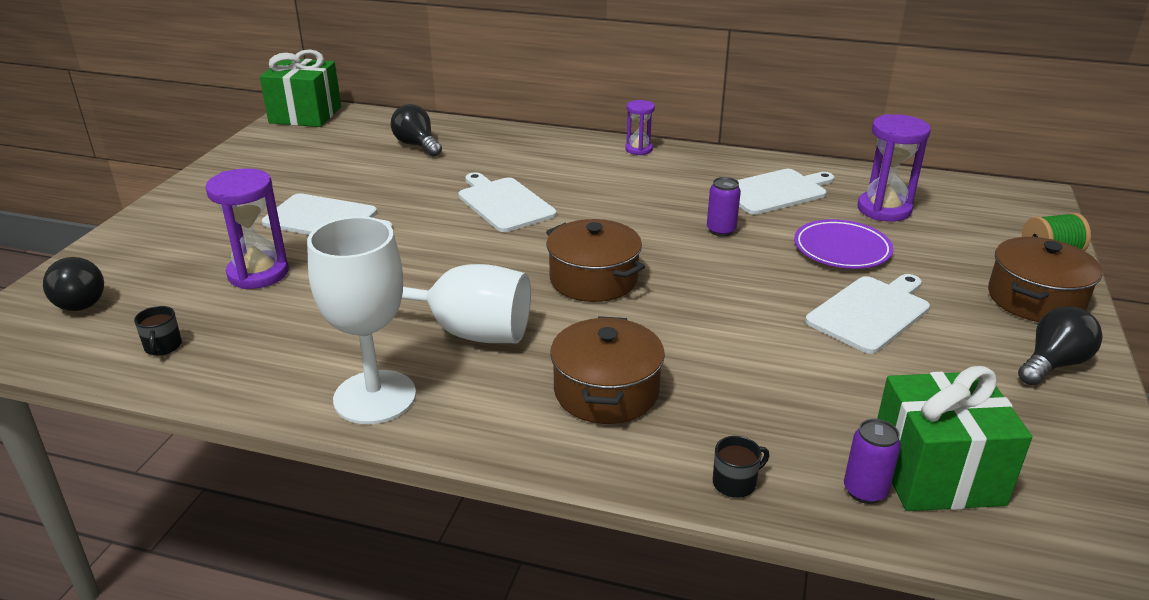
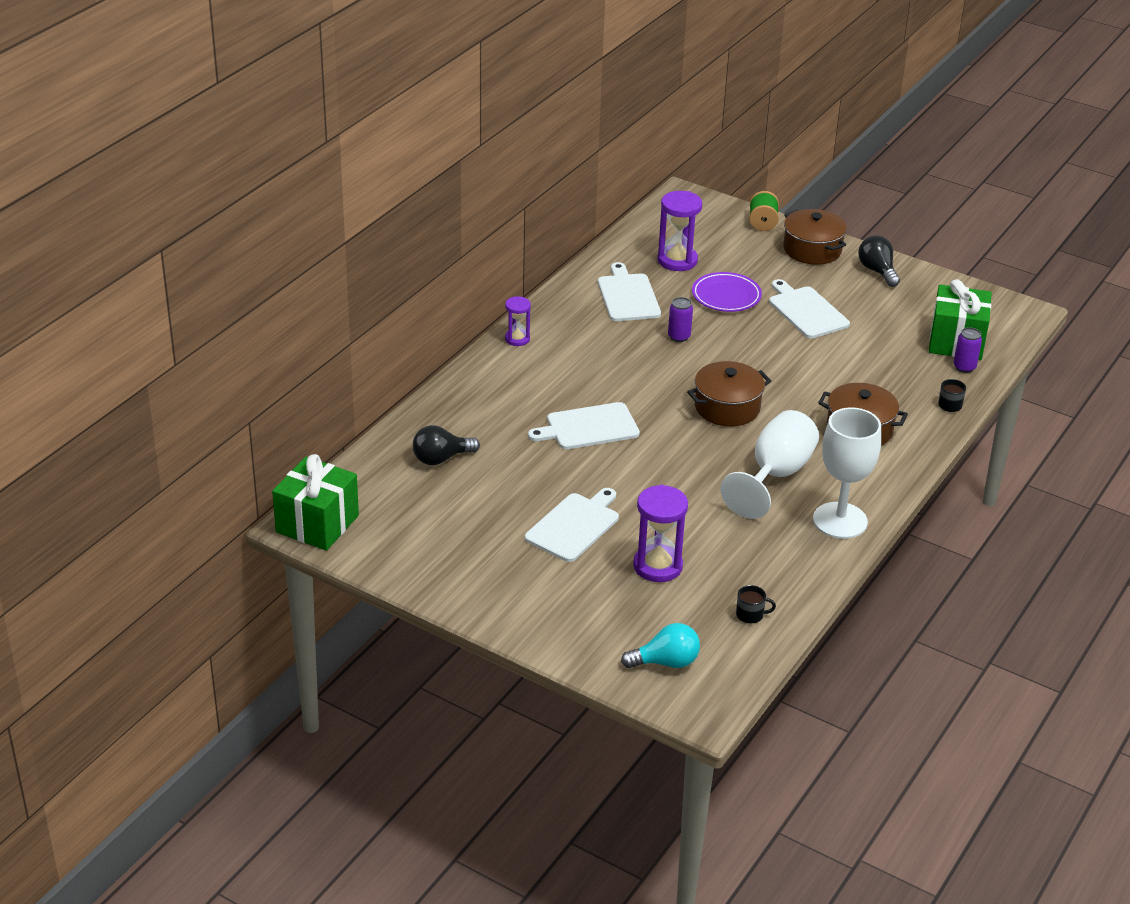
camera: 75 degrees left, 5 degrees up
(81, 300) = (666, 662): black light bulb -> turquoise light bulb

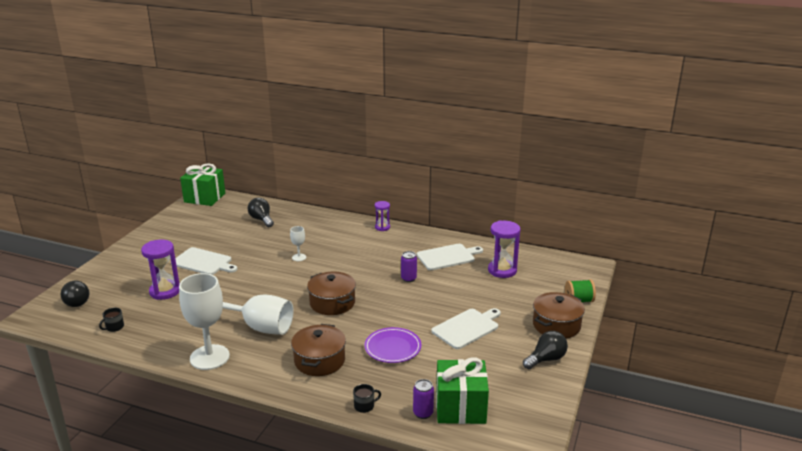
camera: 80 degrees right, 10 degrees down
(588, 427) = (299, 257): white cutting board -> white goblet
(666, 662) = (77, 301): turquoise light bulb -> black light bulb
(726, 296) = (468, 292): purple plate -> purple plate (392, 348)
(750, 615) = (114, 327): black mug -> black mug turned 45 degrees clockwise

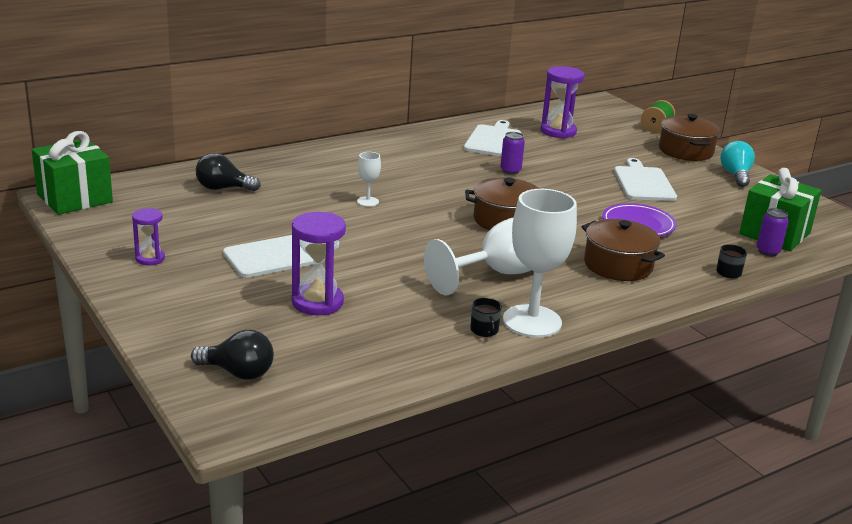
camera: 55 degrees left, 0 degrees up
(114, 327) = (363, 363): black mug -> black mug (484, 330)
(382, 227) = (373, 141): purple hourglass -> purple hourglass (150, 258)
(546, 359) = (735, 175): black light bulb -> turquoise light bulb

